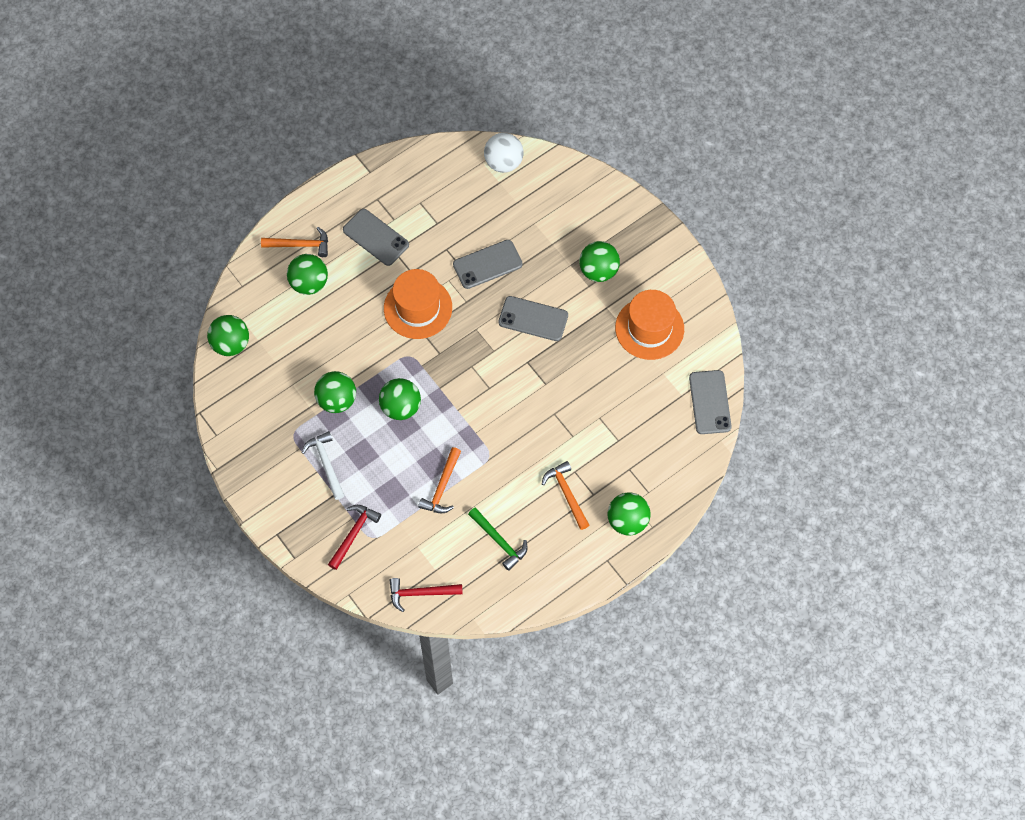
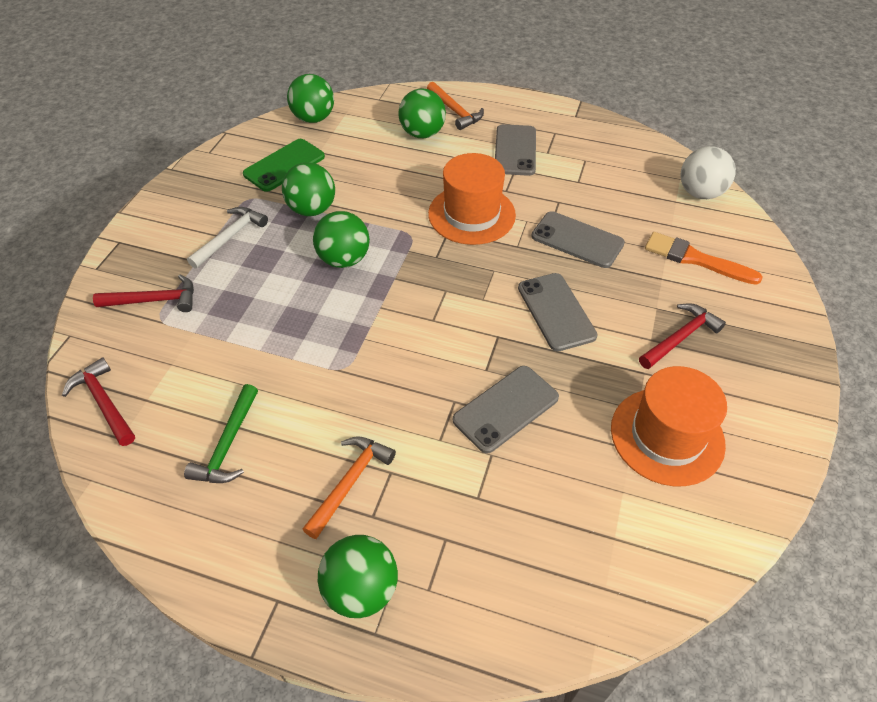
camera: 55 degrees right, 15 degrees down
(273, 393) = (284, 165): none -> green phone
(442, 487) = (269, 346): orange hammer -> none
(552, 213) = (695, 259): none -> orange brush
(598, 270) = (680, 337): green ball -> red hammer
(710, 402) = (639, 585): grey phone -> grey phone (506, 409)

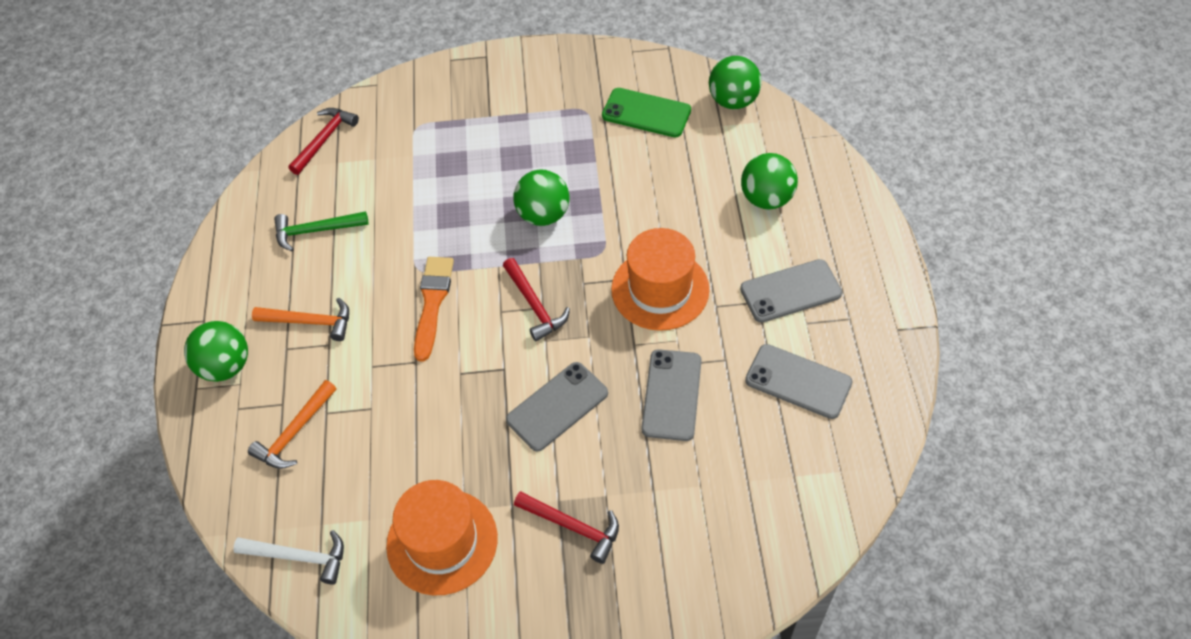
camera: 70 degrees right, 5 degrees up
(154, 300) = (433, 113): red hammer -> red hammer (534, 305)
(230, 237) = (529, 123): white hammer -> white hammer (299, 557)
(312, 209) = (596, 162): green ball -> none
(455, 111) = (826, 211): orange hammer -> orange hammer (295, 432)
(506, 409) = (422, 403): grey phone -> grey phone (798, 381)
(695, 259) = (701, 517): orange brush -> orange brush (432, 303)
(700, 193) = (824, 498): white ball -> none

